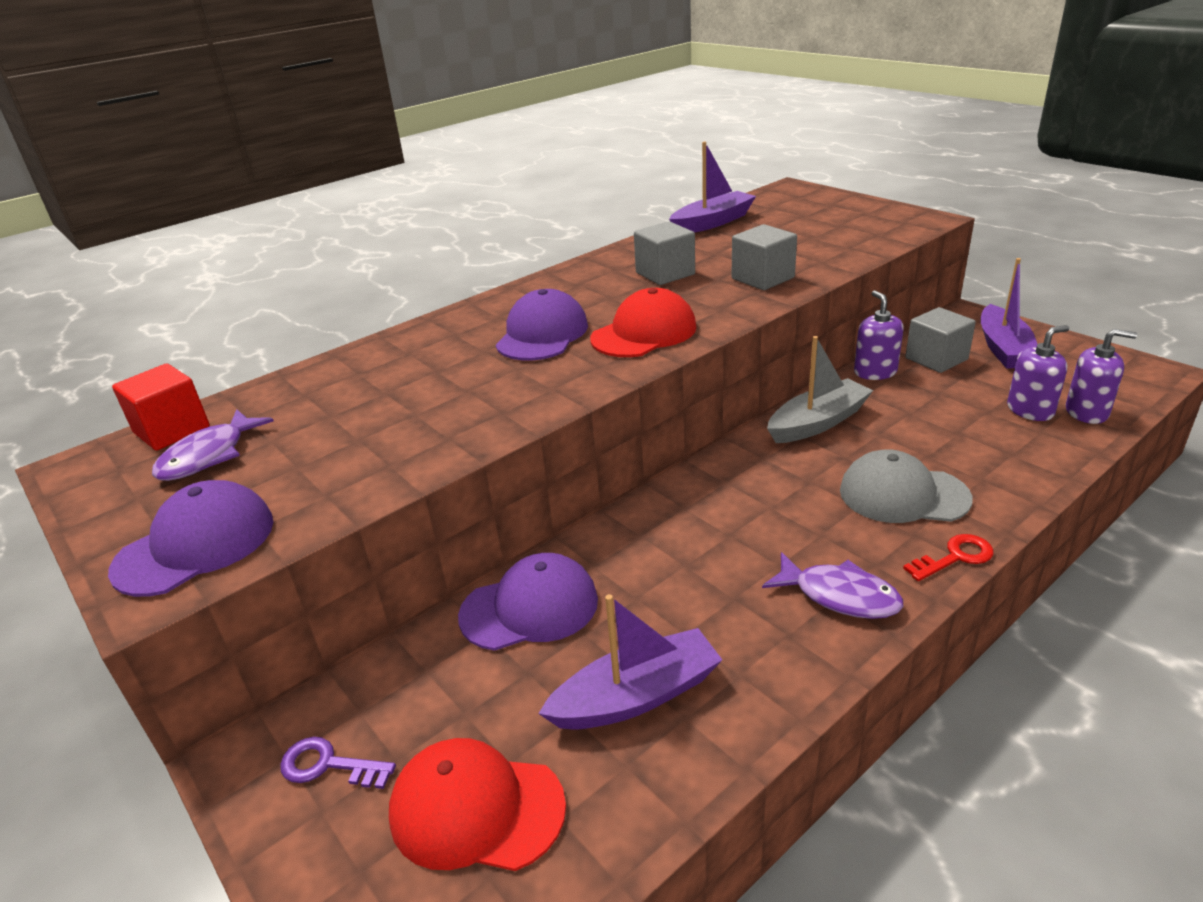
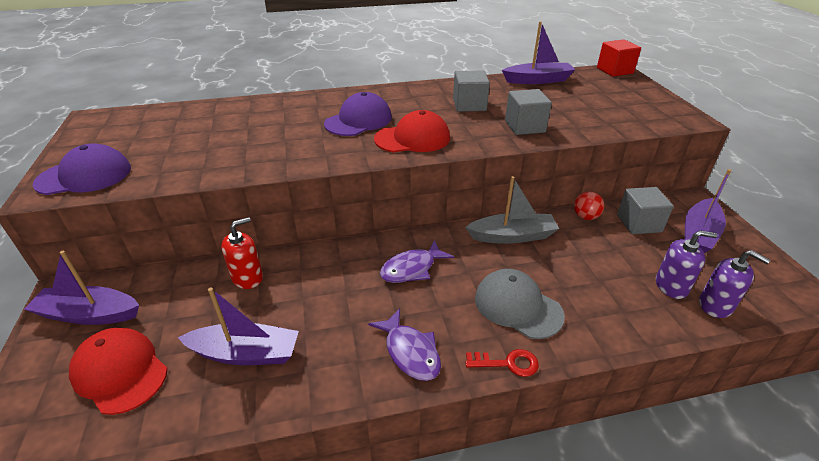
camera: 25 degrees right, 5 degrees up
(172, 430) = (143, 114): red cube -> red cube (614, 70)
(209, 456) = (141, 133): purple fish -> purple fish (412, 269)
(328, 765) = (89, 314): purple key -> purple boat
(529, 607) = (247, 277): purple cap -> red soap dispenser
(875, 372) = (585, 217): purple soap dispenser -> red ball

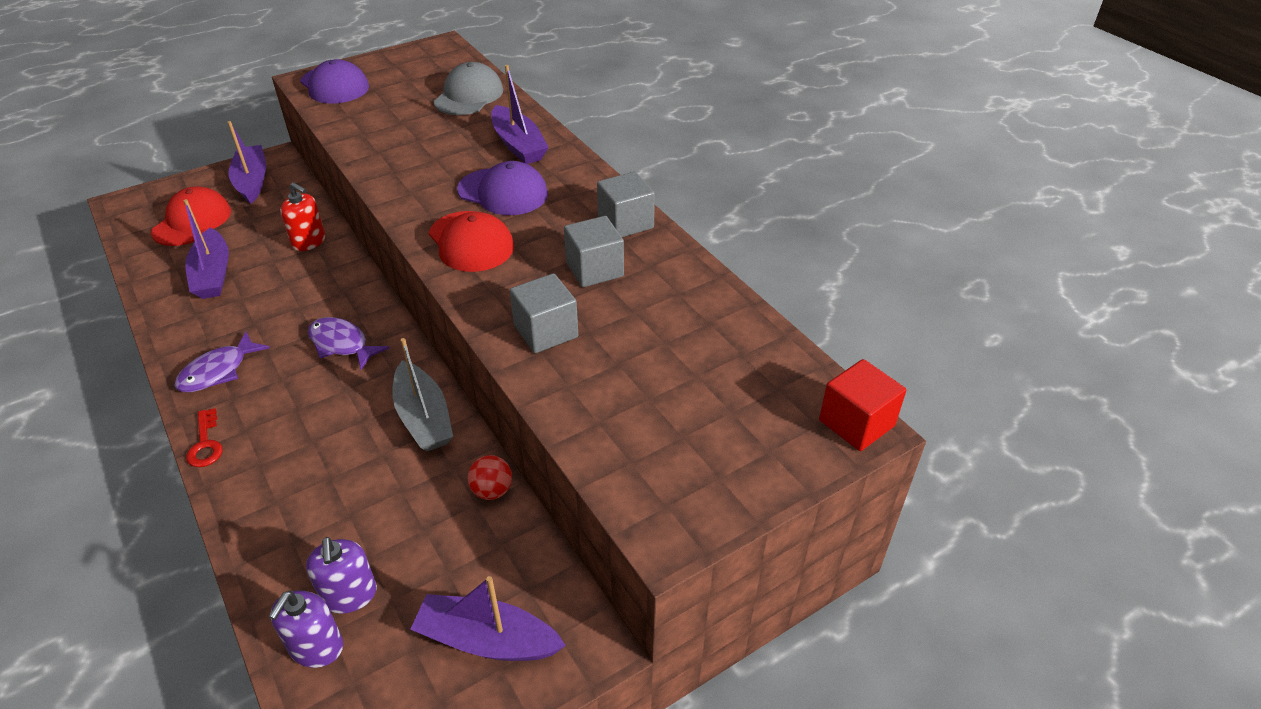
camera: 70 degrees right, 5 degrees up
(517, 306) = (291, 440): grey cap -> grey cap (468, 96)
(538, 80) = (736, 326): purple boat -> purple boat (518, 145)
(639, 223) = (494, 557): grey cube -> grey cube (625, 223)

